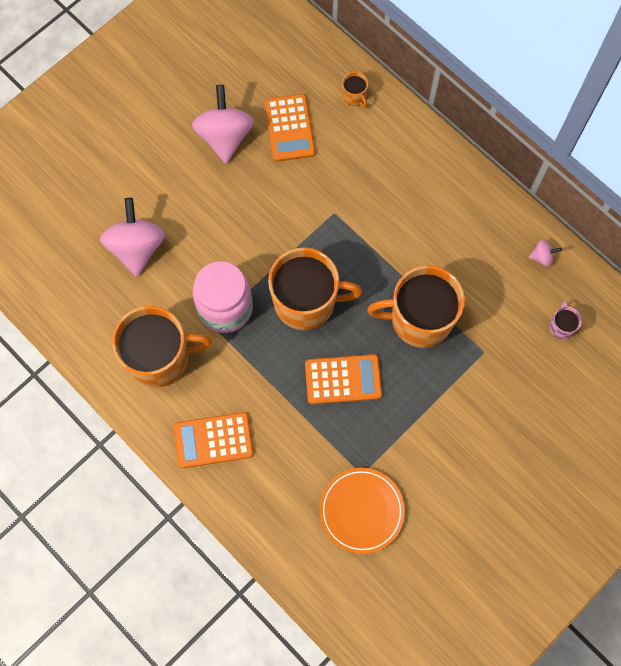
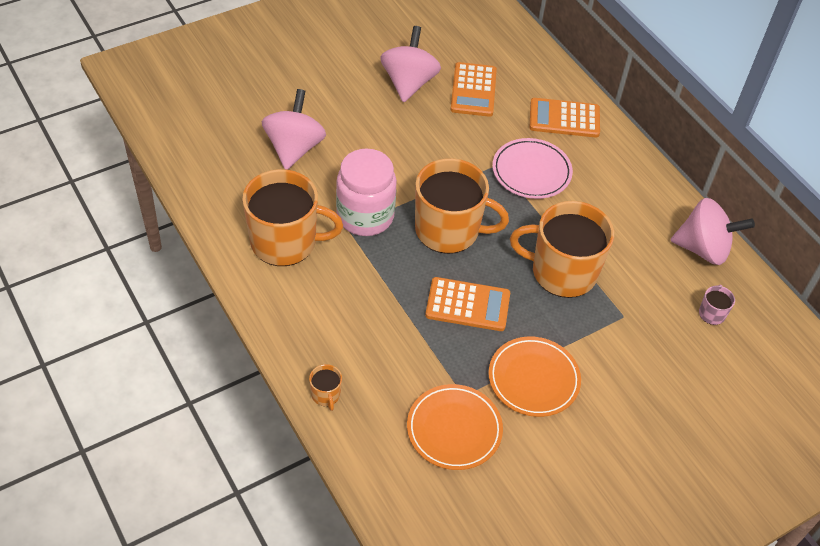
camera: 10 degrees right, 20 degrees down
(213, 440) = (315, 326): orange calculator -> orange calculator (564, 119)
(354, 96) = (543, 80): orange mug -> orange mug (326, 395)
(367, 212) = (531, 172): none -> pink plate
(418, 440) = (533, 379): none -> orange plate
(542, 257) = (703, 249): pink spinning top -> pink spinning top, size x2.30

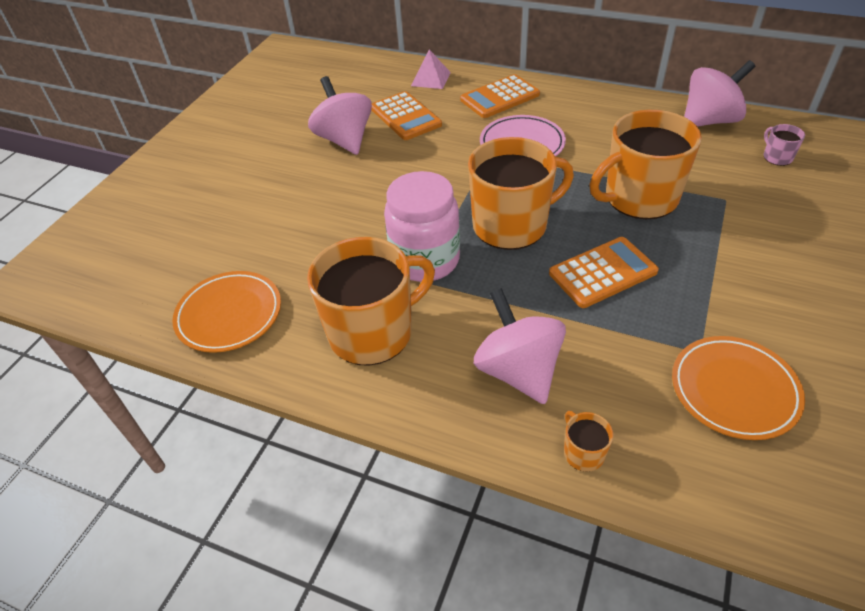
camera: 30 degrees left, 5 degrees down
(294, 148) = (293, 246): pink spinning top -> pink spinning top (518, 370)
(326, 395) = (583, 452): orange mug -> orange mug turned 150 degrees counterclockwise
(531, 66) = (430, 79): none -> pink pyramid
(533, 379) = (733, 294): orange plate -> orange plate (229, 315)

